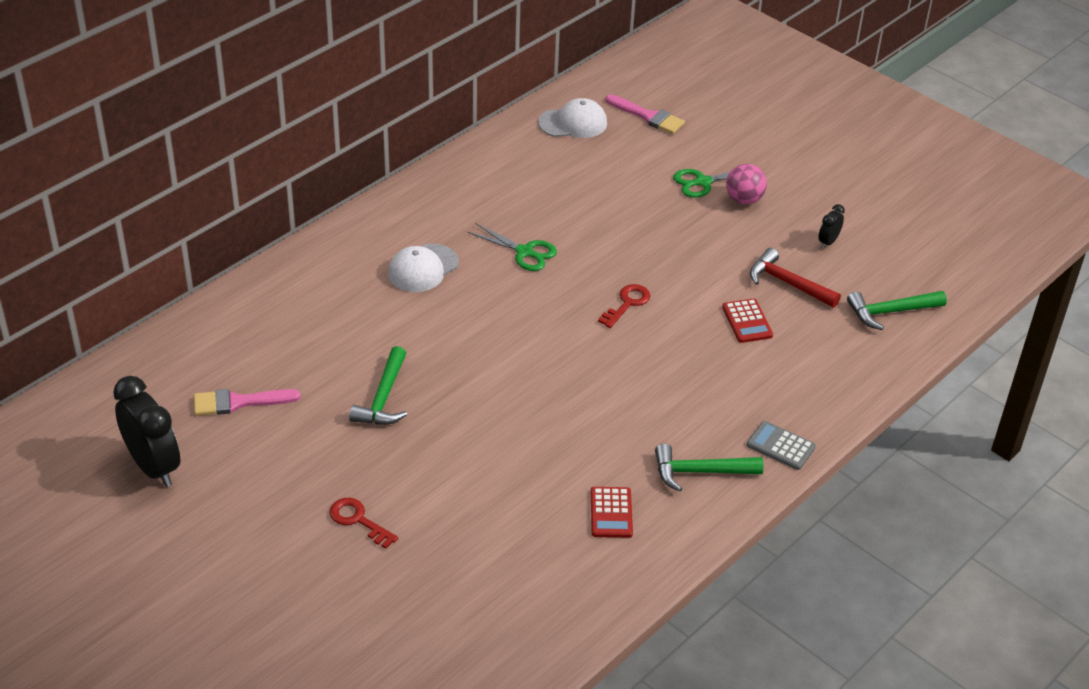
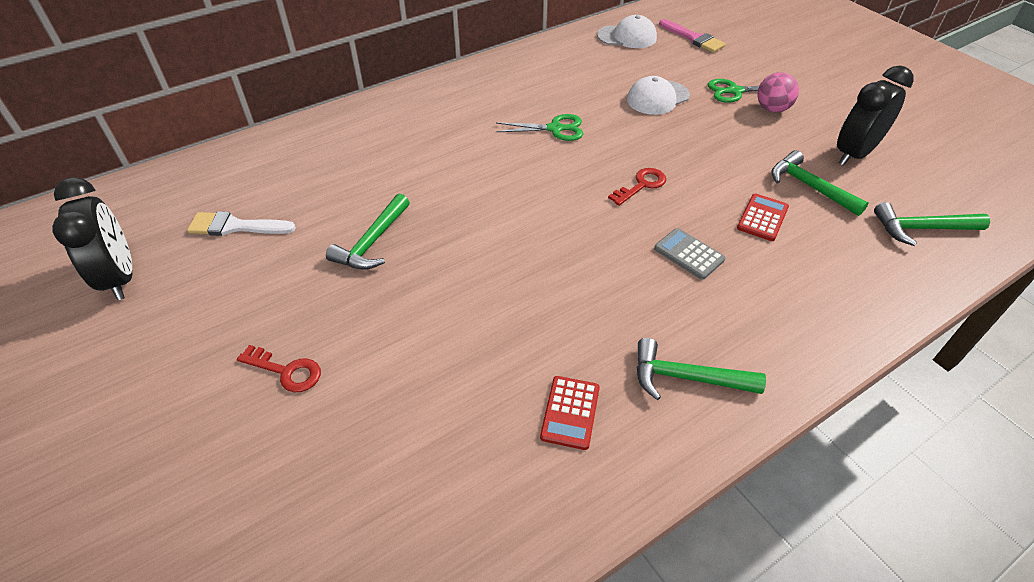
camera: 15 degrees right, 5 degrees up
(238, 402) = (235, 226): pink brush -> white brush
(358, 520) = (286, 371): red key -> red key turned 150 degrees clockwise
(423, 268) = (458, 131): white cap -> white cap (657, 98)
(524, 252) = (555, 129): green scissors -> green scissors turned 45 degrees counterclockwise
(747, 321) = (762, 218): red calculator -> red calculator turned 150 degrees counterclockwise
(780, 446) = (787, 361): grey calculator -> grey calculator (689, 254)
(788, 283) = (809, 187): red hammer -> green hammer
(828, 242) = (854, 154): black clock -> black clock, size x2.16

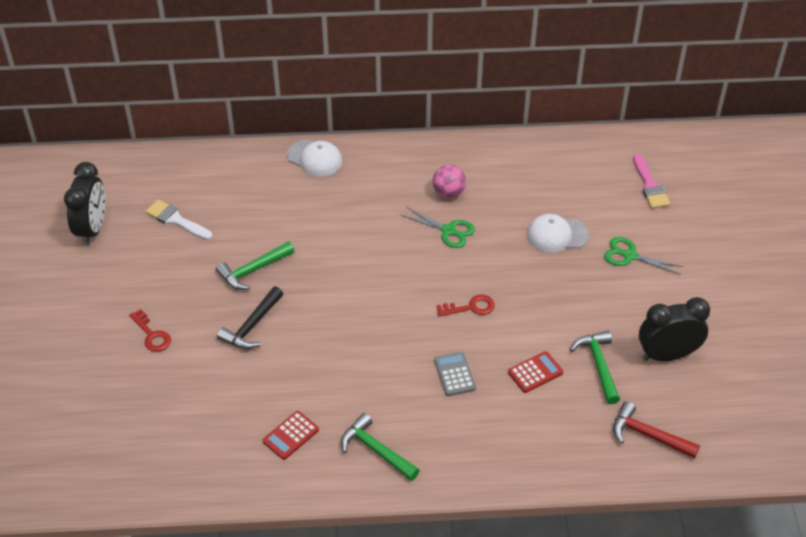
camera: 30 degrees right, 0 degrees up
(416, 302) = (252, 326): none -> black hammer
(627, 37) = (590, 160): white cap -> white cap (314, 158)
(772, 109) = (644, 286): pink ball -> pink ball (448, 193)
(921, 228) = (648, 435): green hammer -> red hammer

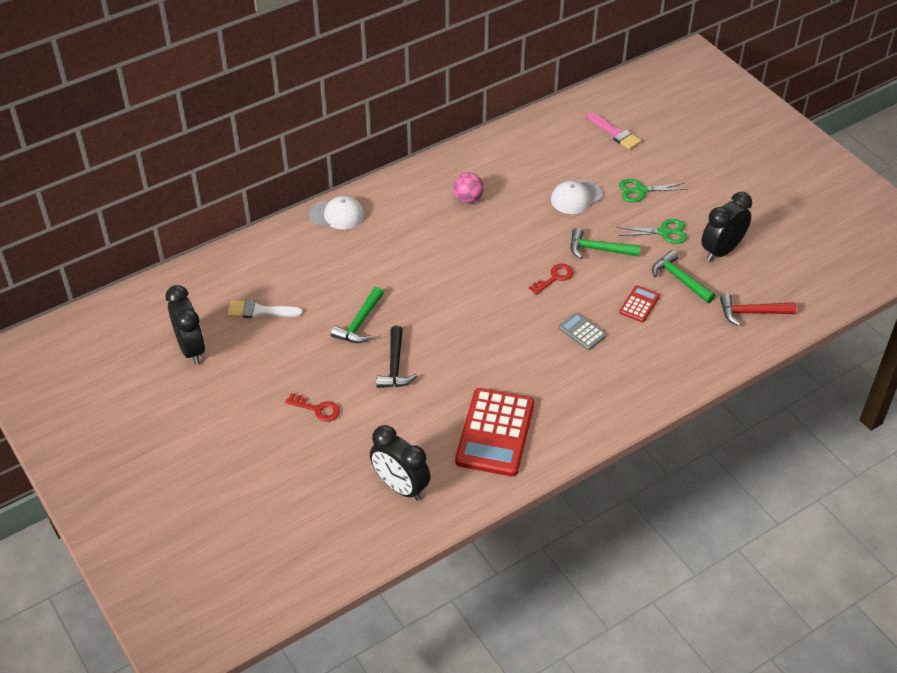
camera: 30 degrees left, 0 degrees up
(164, 445) = (400, 487): none -> black clock
(290, 435) = (495, 433): red calculator -> red calculator, size x2.13
(376, 450) = (568, 413): green hammer -> green hammer (599, 249)
(448, 231) = (491, 228): green scissors -> green scissors (664, 232)

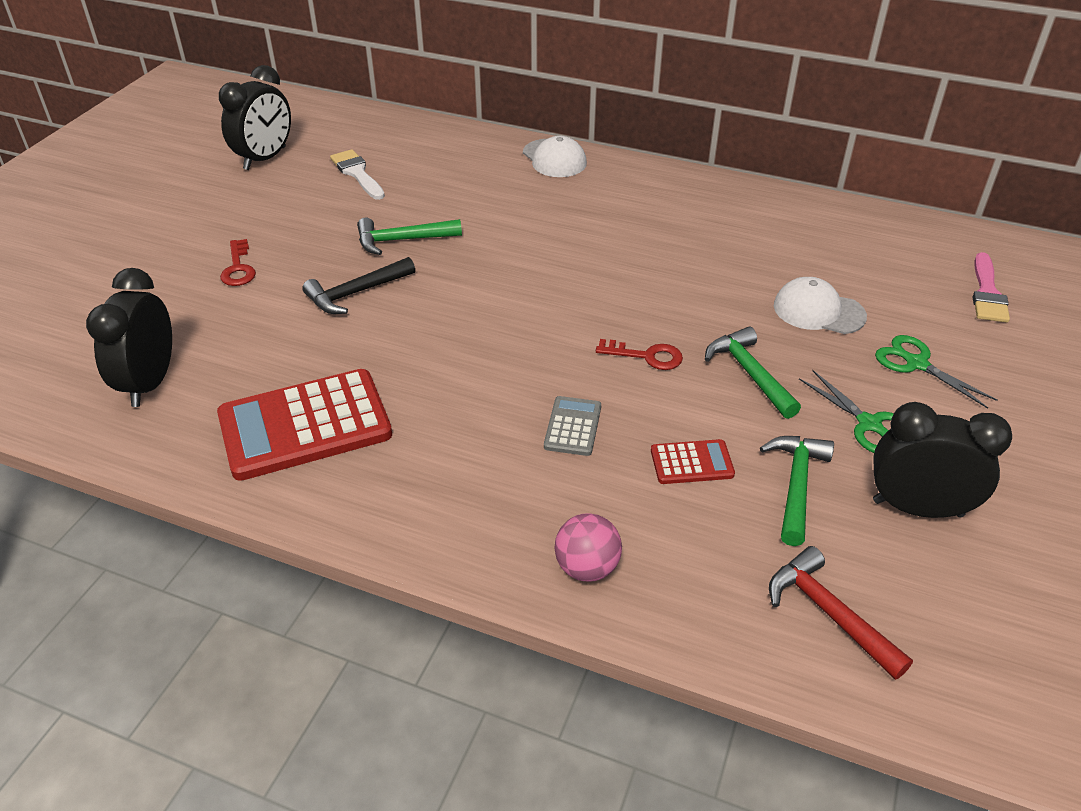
camera: 55 degrees right, 5 degrees down
(468, 199) = (695, 229): pink ball -> pink ball (587, 567)

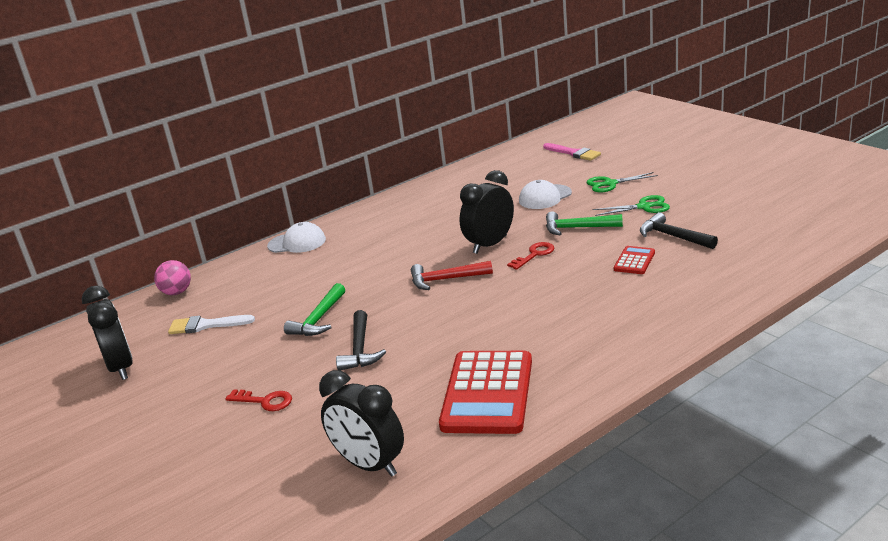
camera: 55 degrees left, 15 degrees down
(573, 426) = (575, 291): grey calculator -> none
(587, 567) = (692, 310): pink ball -> pink ball (177, 292)
(796, 485) = (673, 236): green hammer -> black hammer
(829, 613) = (763, 250): red hammer -> red hammer (446, 279)
(917, 508) = (710, 211): black clock -> black clock (490, 245)

